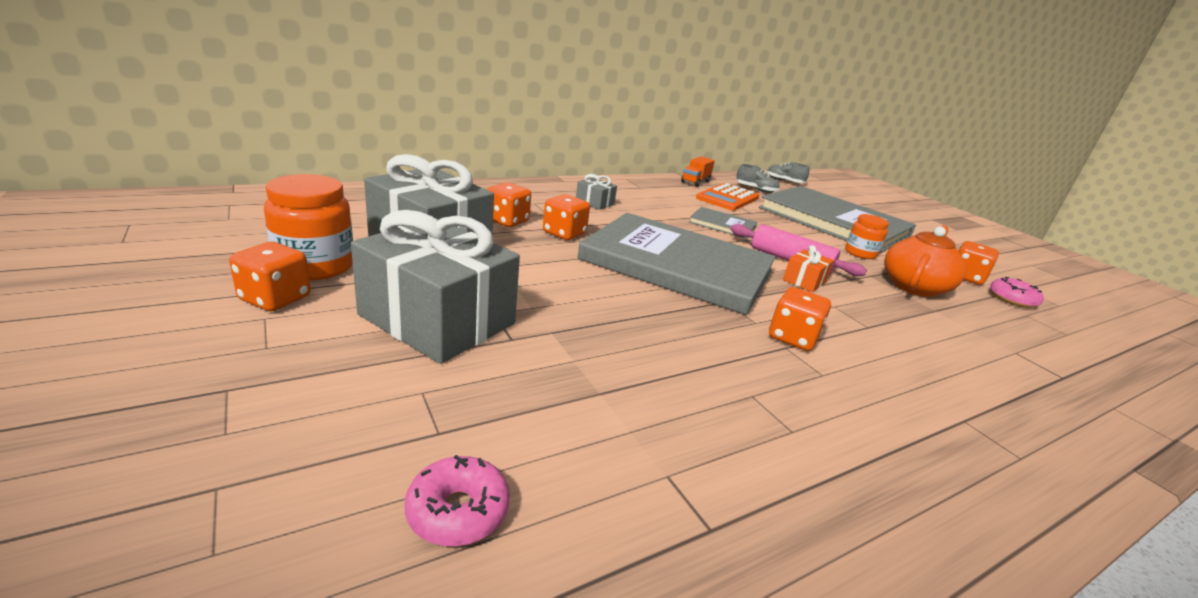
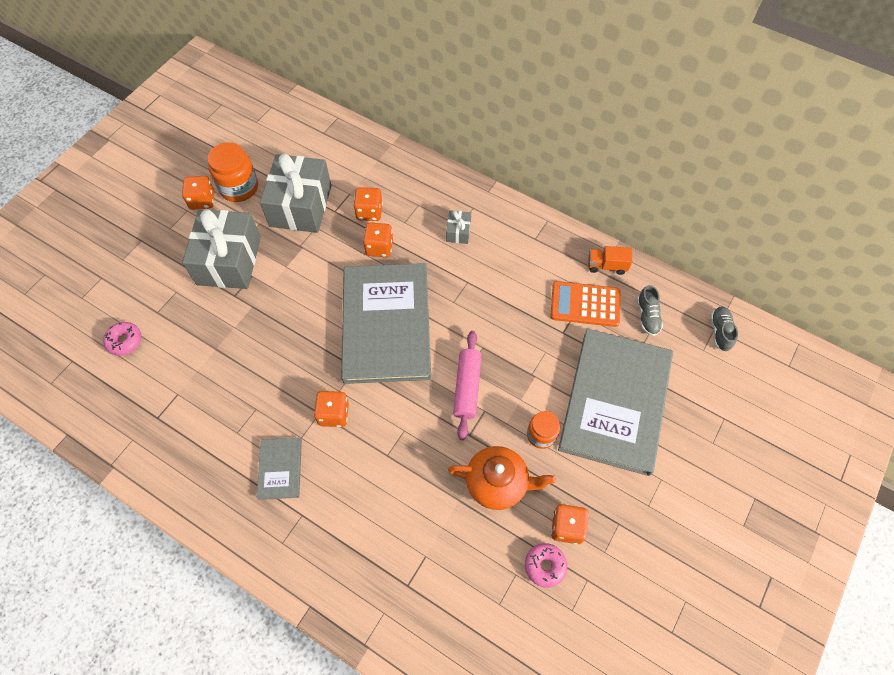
camera: 65 degrees right, 35 degrees up
(722, 225) = (502, 323): grey book -> grey book (280, 469)
(804, 281) = (433, 404): orange gift -> none

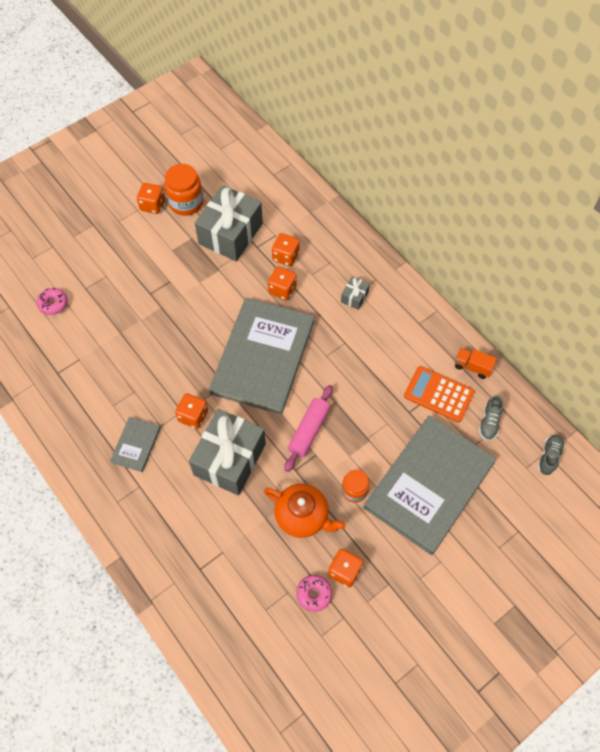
camera: 20 degrees right, 0 degrees up
(229, 261) = (156, 263): grey gift -> grey gift (230, 459)

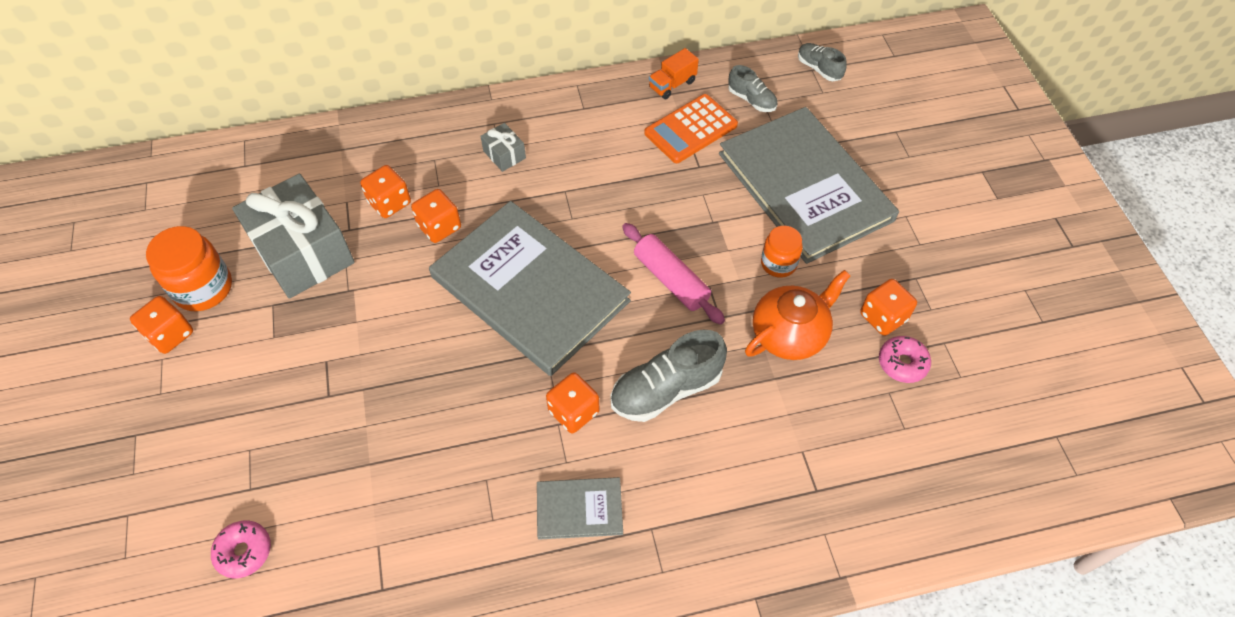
camera: 65 degrees left, 5 degrees down
(136, 445) = (579, 509): grey book -> grey book turned 45 degrees counterclockwise
(230, 459) = (666, 389): grey gift -> grey shoe

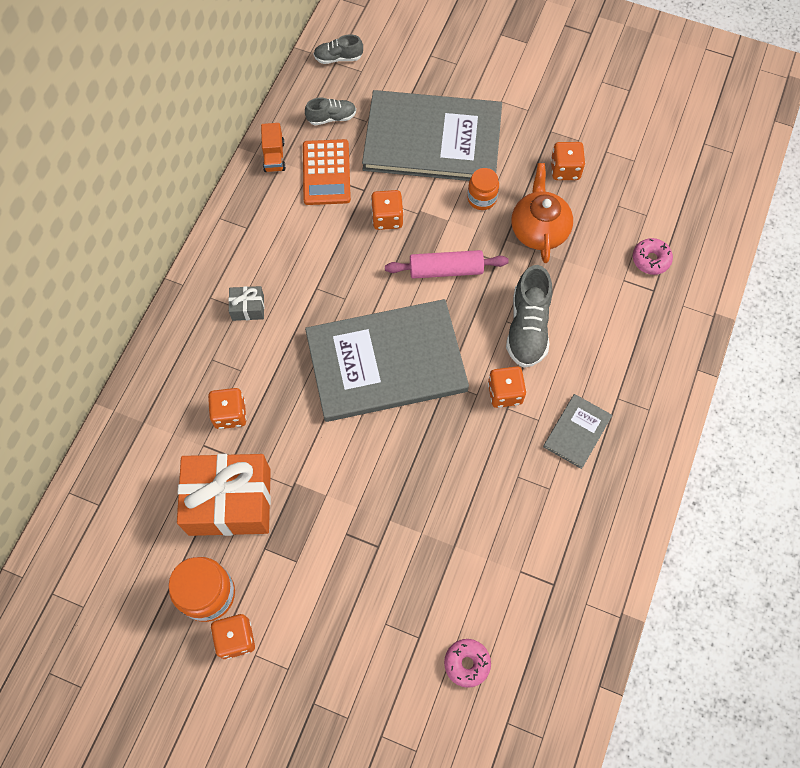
camera: 55 degrees left, 10 degrees up
(303, 252) = (230, 502): grey gift -> orange gift
(439, 227) = (282, 391): orange dice -> orange dice (387, 218)
(902, 363) = (604, 184): pink donut -> pink donut (650, 259)

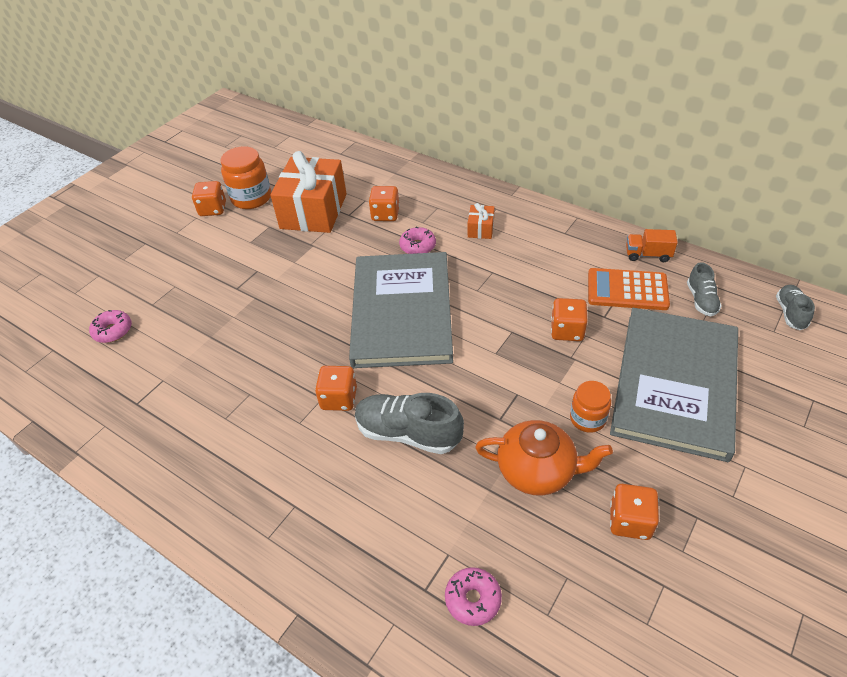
camera: 105 degrees right, 20 degrees down
(248, 308) = (480, 229): grey gift -> orange gift
(284, 367) = (418, 246): none -> pink donut
(446, 269) = (495, 371): pink rolling pin -> none
(577, 432) = (272, 455): grey book -> none

